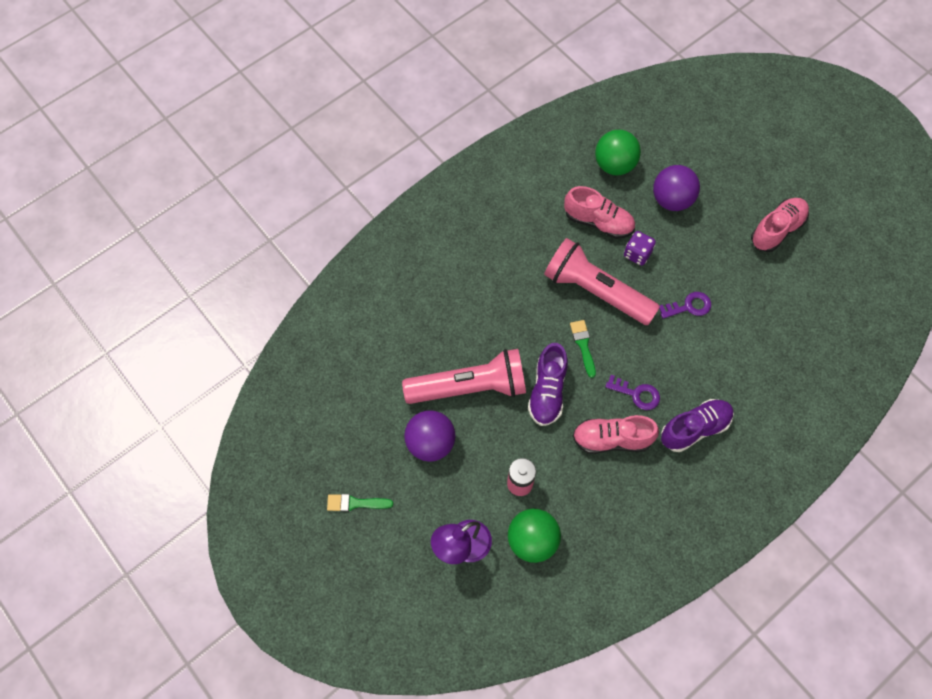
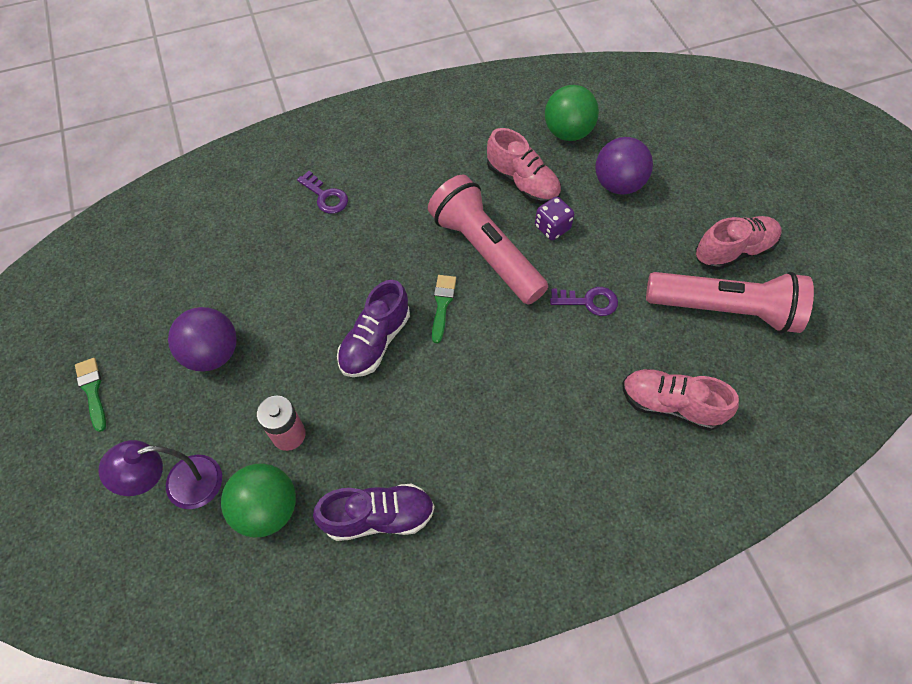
camera: 20 degrees right, 5 degrees down
(355, 503) = (92, 390): green brush -> green brush turned 45 degrees clockwise
(470, 387) = (290, 308): pink flashlight -> pink flashlight (724, 310)
(612, 439) = (425, 421): pink shoe -> pink shoe (670, 405)
(636, 394) = (480, 379): purple key -> purple key (325, 196)
(694, 429) = (534, 444): purple shoe -> purple shoe (378, 517)

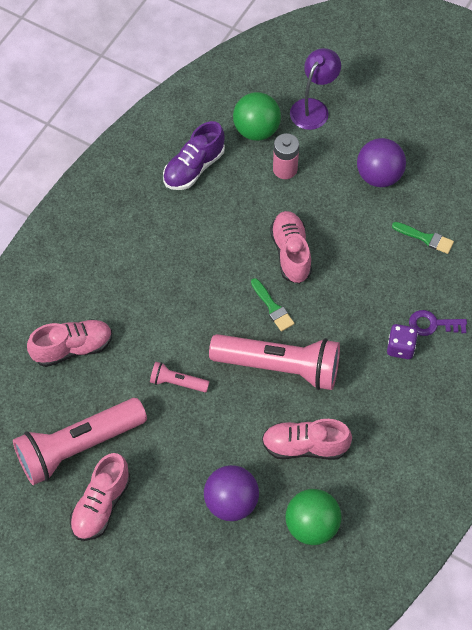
camera: 140 degrees right, 0 degrees up
(92, 390) = (419, 111): green brush -> green brush (425, 238)
(375, 341) = (291, 253): purple shoe -> pink shoe
(552, 227) = (249, 423): purple dice -> purple dice (400, 347)
(589, 301) = (177, 382): purple key -> pink flashlight

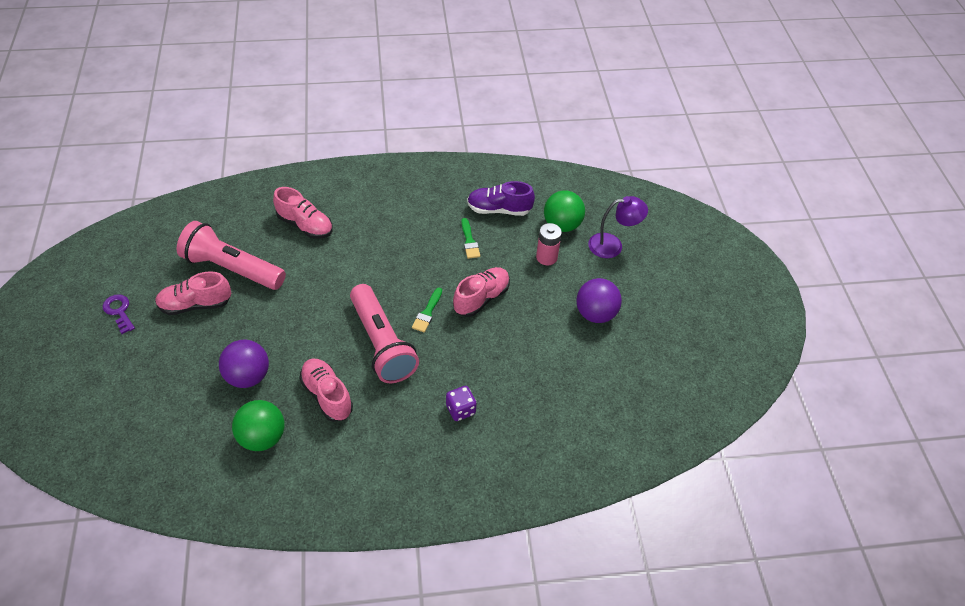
camera: 50 degrees right, 10 degrees down
(177, 382) = (322, 293): pink flashlight -> none
(425, 238) = (570, 372): green brush -> green brush (469, 241)
(432, 324) = (499, 419): purple key -> purple key (119, 311)

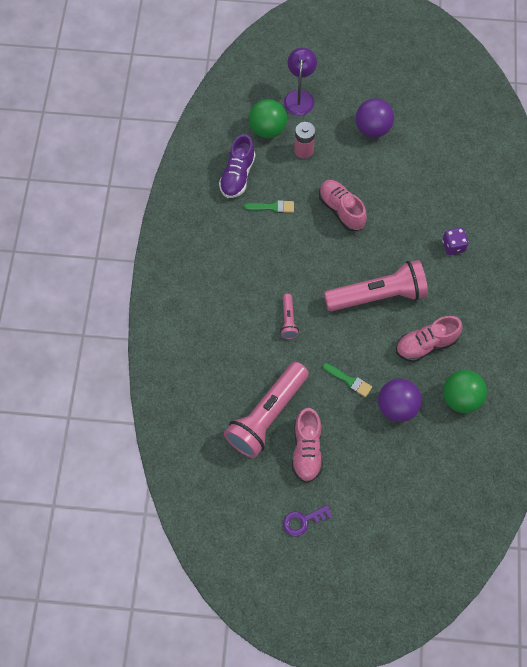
camera: 75 degrees left, 15 degrees up
(305, 225) = (223, 346): pink shoe -> none
(340, 271) = (288, 320): none -> pink flashlight
(427, 312) = (350, 255): green brush -> green brush (349, 380)

